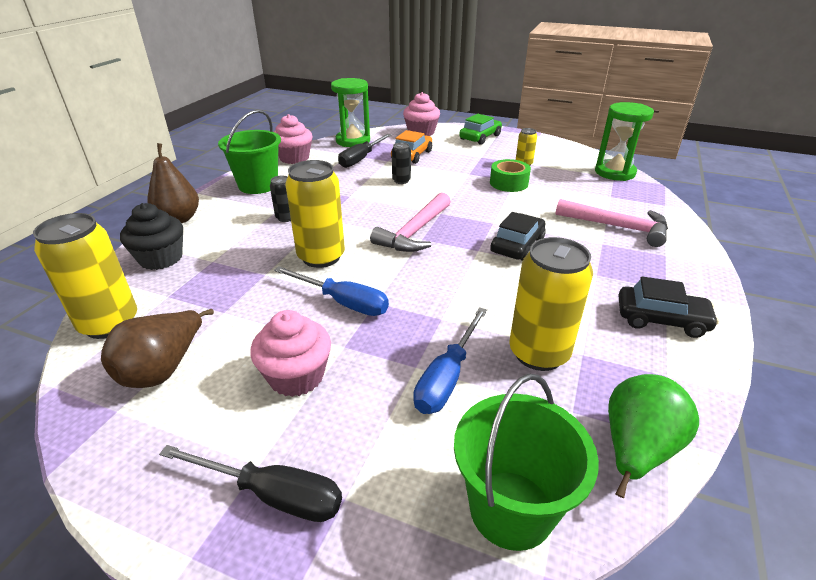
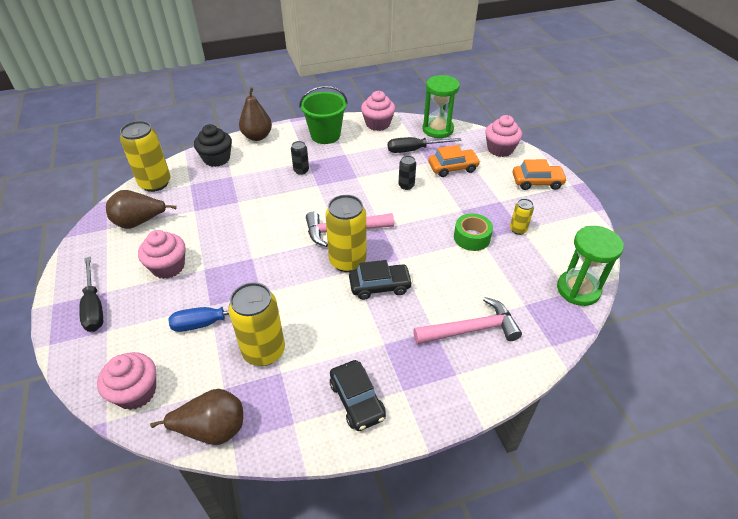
camera: 50 degrees right, 10 degrees up
(321, 257) = (275, 210): yellow can -> yellow can (347, 261)
(343, 302) = (240, 246): blue screwdriver -> none
(480, 137) = (537, 182): green car -> orange car
(511, 509) = (136, 392): green bucket -> pink cupcake
(618, 227) = (471, 329): pink hammer -> pink hammer turned 90 degrees counterclockwise
(636, 449) = (212, 429): green pear -> brown pear

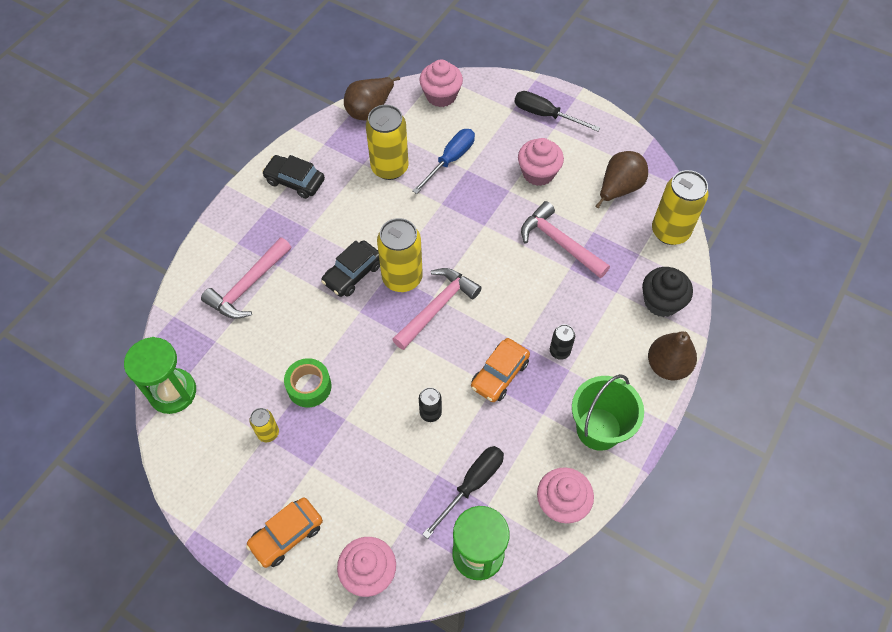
camera: 140 degrees right, 15 degrees up
(222, 217) = (559, 242): none -> pink hammer
(453, 168) = (402, 485): orange car -> orange car (499, 374)

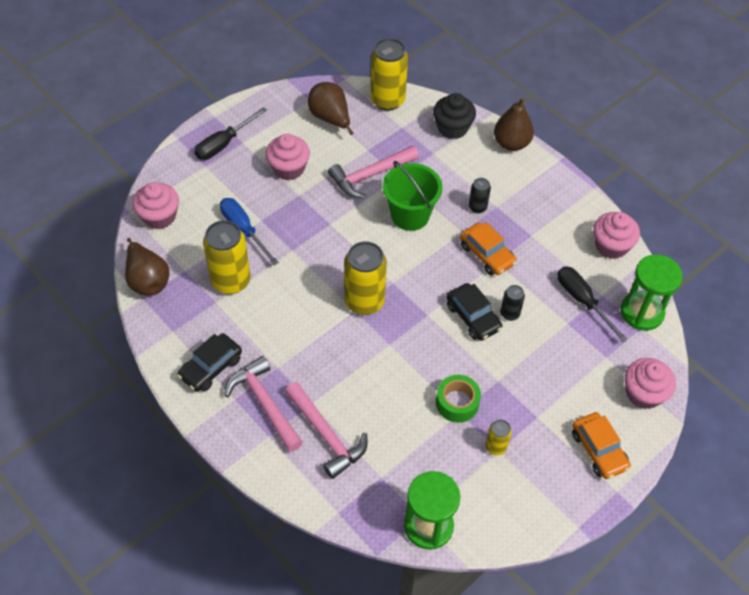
camera: 75 degrees left, 5 degrees down
(353, 273) = (345, 340): black car -> black car (473, 317)
(437, 307) = (405, 282): pink hammer -> pink hammer (264, 403)
(598, 429) = (554, 203): green bucket -> green bucket (410, 215)

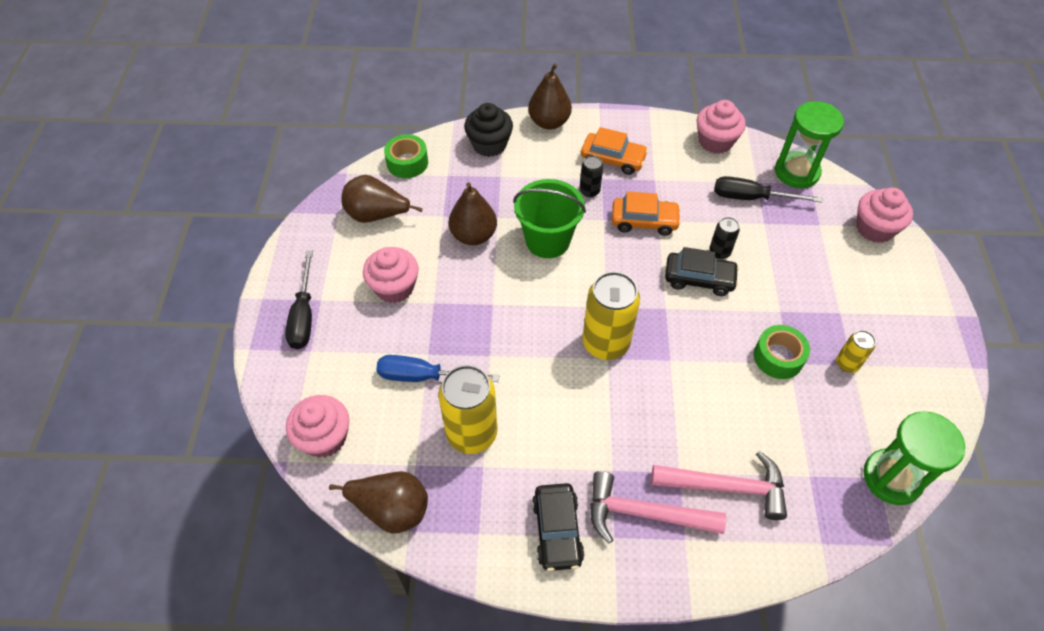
camera: 45 degrees left, 0 degrees up
(370, 176) = (473, 235): pink hammer -> brown pear
(387, 100) = (407, 163): yellow can -> green tape
(598, 450) = (906, 297): orange car -> orange car (613, 159)

